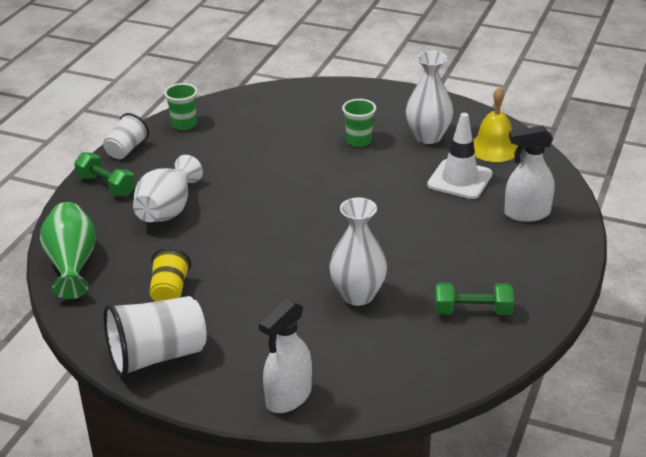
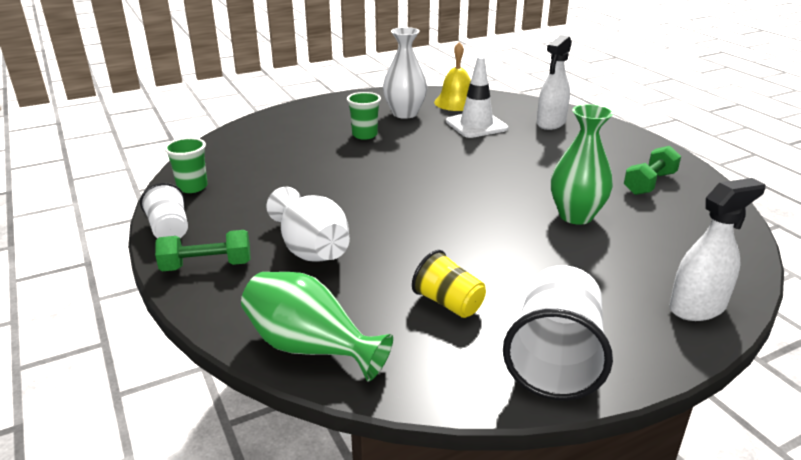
camera: 50 degrees left, 5 degrees down
(288, 397) = (697, 307): white spray bottle -> white spray bottle turned 105 degrees counterclockwise
(358, 295) = (575, 216): white vase -> green vase

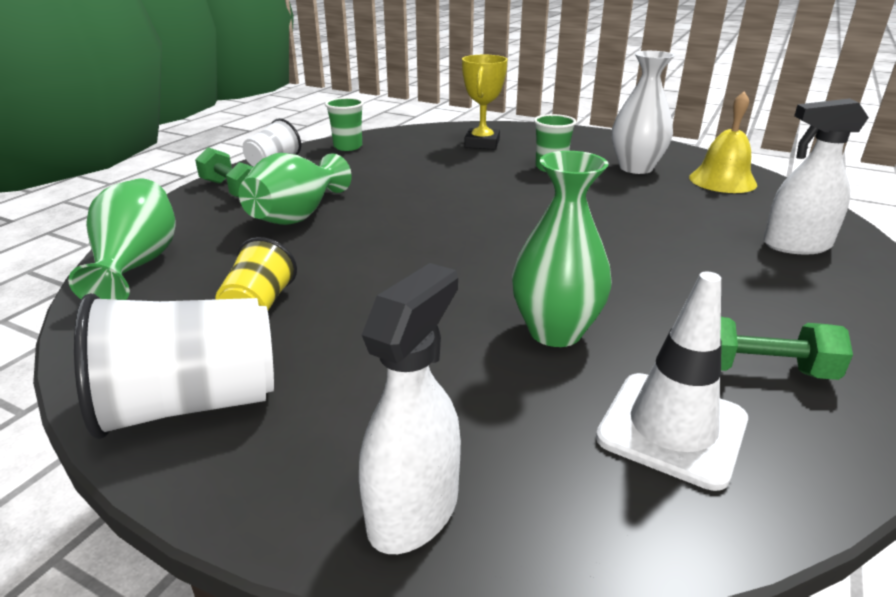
camera: 55 degrees right, 0 degrees up
(282, 138) = (482, 144): none -> yellow trophy
(311, 249) = (298, 215): white vase -> green vase
(476, 125) = (687, 206): white traffic cone -> white traffic cone (672, 428)
(697, 307) = (414, 510): white spray bottle -> white spray bottle turned 90 degrees counterclockwise

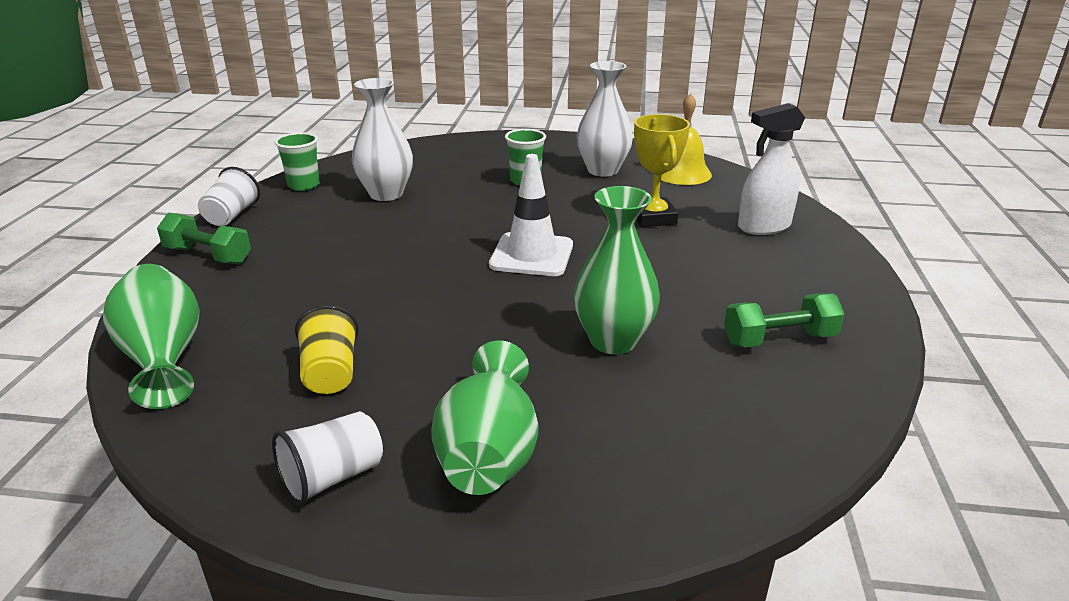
camera: 20 degrees left, 0 degrees up
(191, 404) = (332, 477): white cup -> white cup, size x0.59
(298, 215) = (303, 272): green vase -> green vase (489, 453)
(413, 162) = (386, 194): none -> white vase
(414, 510) = (583, 510): white spray bottle -> none
(482, 144) = (444, 163): yellow trophy -> yellow trophy (653, 218)
(672, 428) = (738, 399): white traffic cone -> white traffic cone (531, 255)

